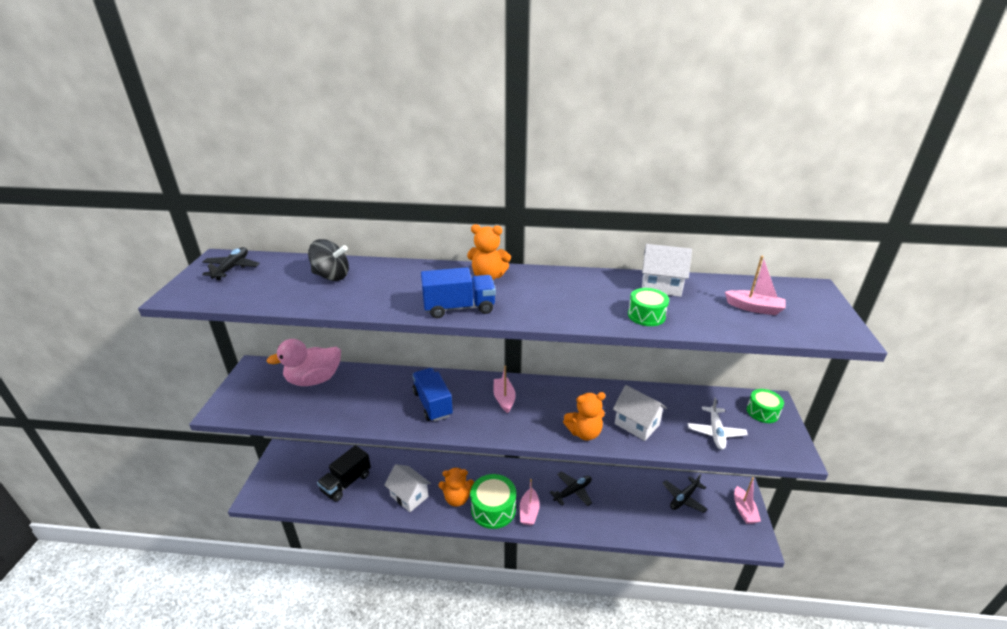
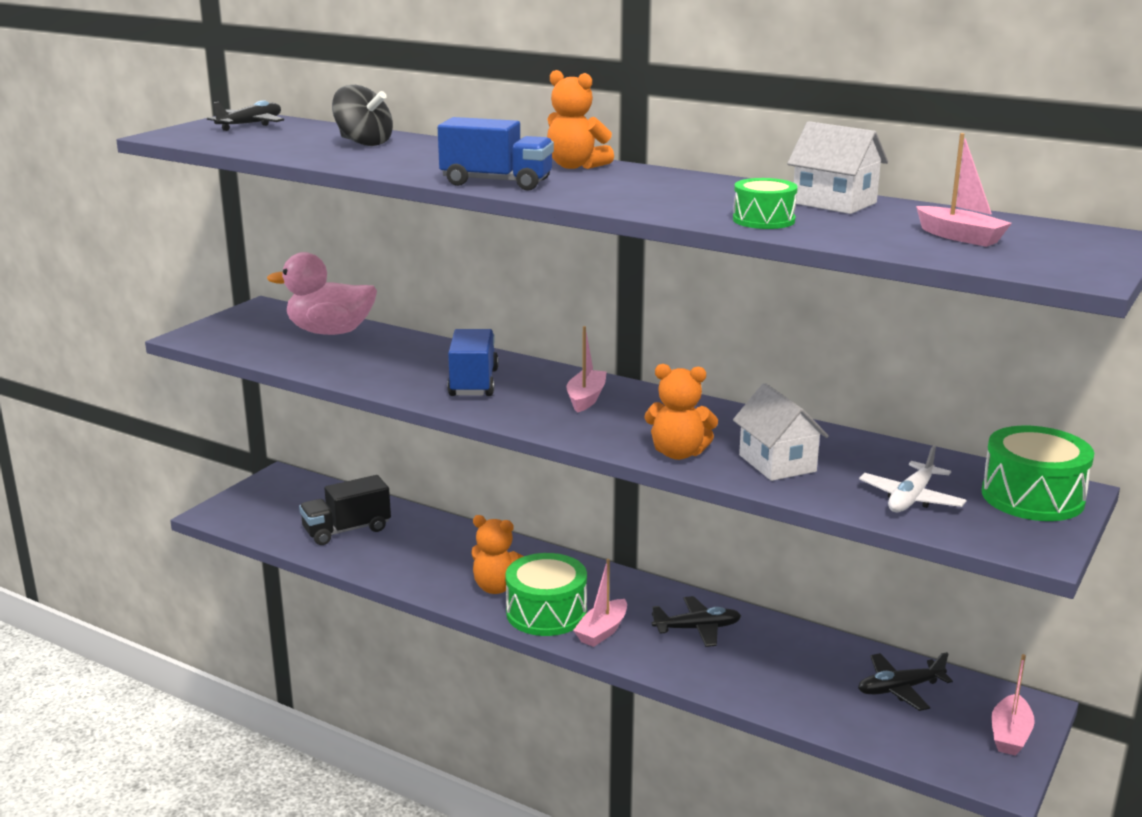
camera: 25 degrees right, 10 degrees down
(409, 496) = (427, 567): white house -> none
(762, 412) = (1032, 497): green drum -> green drum, size x1.65

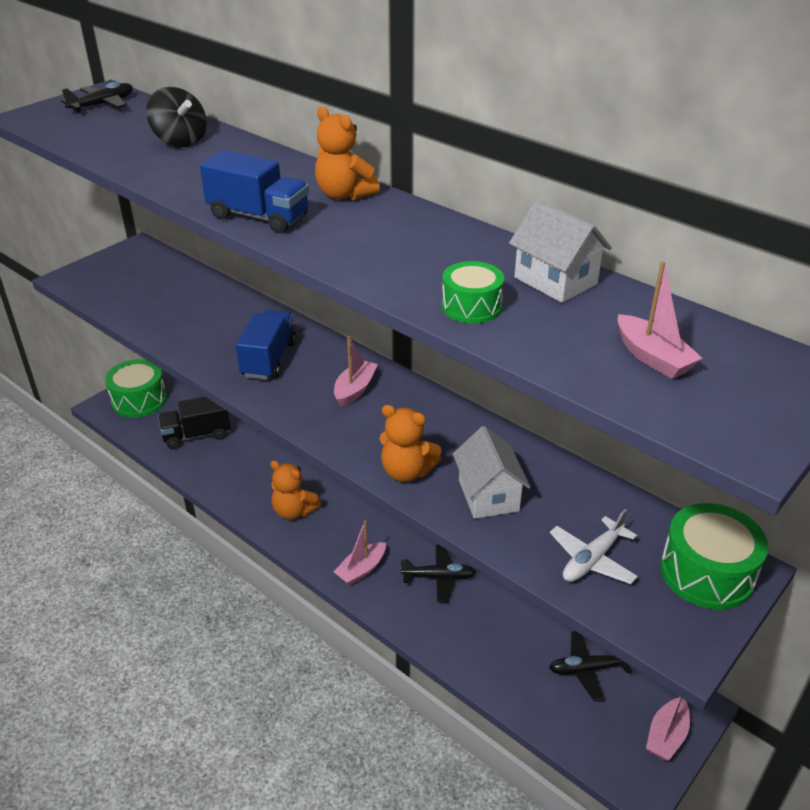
camera: 10 degrees right, 15 degrees up
(330, 332) = (178, 283): pink duck -> none
(546, 613) = (323, 544): green drum -> green drum (139, 400)

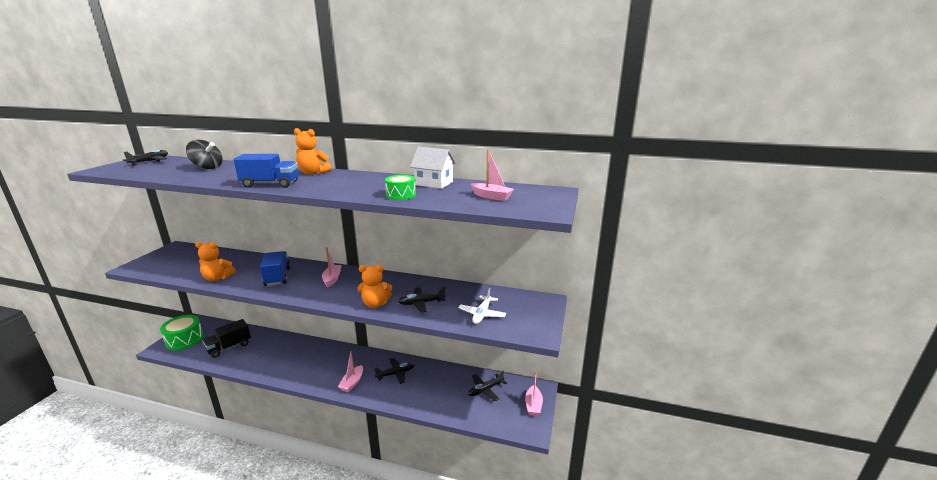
camera: 25 degrees left, 15 degrees down
(294, 511) = (303, 367): orange teddy bear -> orange teddy bear (217, 278)
(488, 495) = (421, 303): white house -> black plane
(707, 572) = (533, 306): green drum -> none

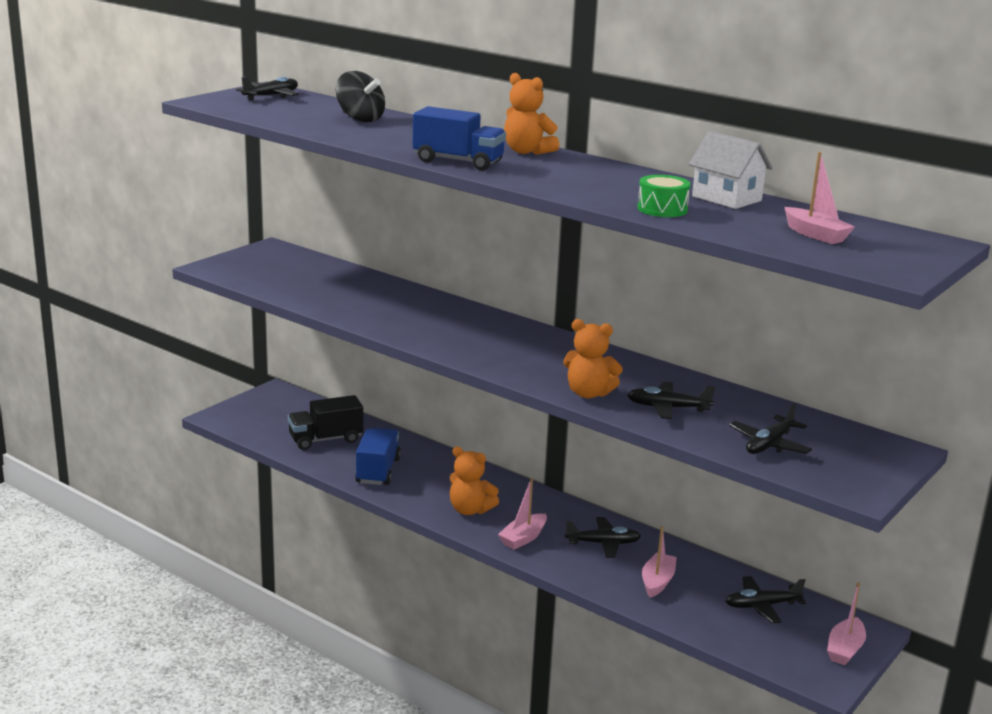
camera: 20 degrees right, 0 degrees up
(184, 339) = (255, 412): green drum -> none
(217, 278) = (339, 307): orange teddy bear -> orange teddy bear (470, 510)
(277, 277) = (434, 324): blue truck -> blue truck (378, 471)
(332, 279) = (524, 343): pink boat -> pink boat (657, 582)
(482, 314) = (769, 444): white plane -> black plane

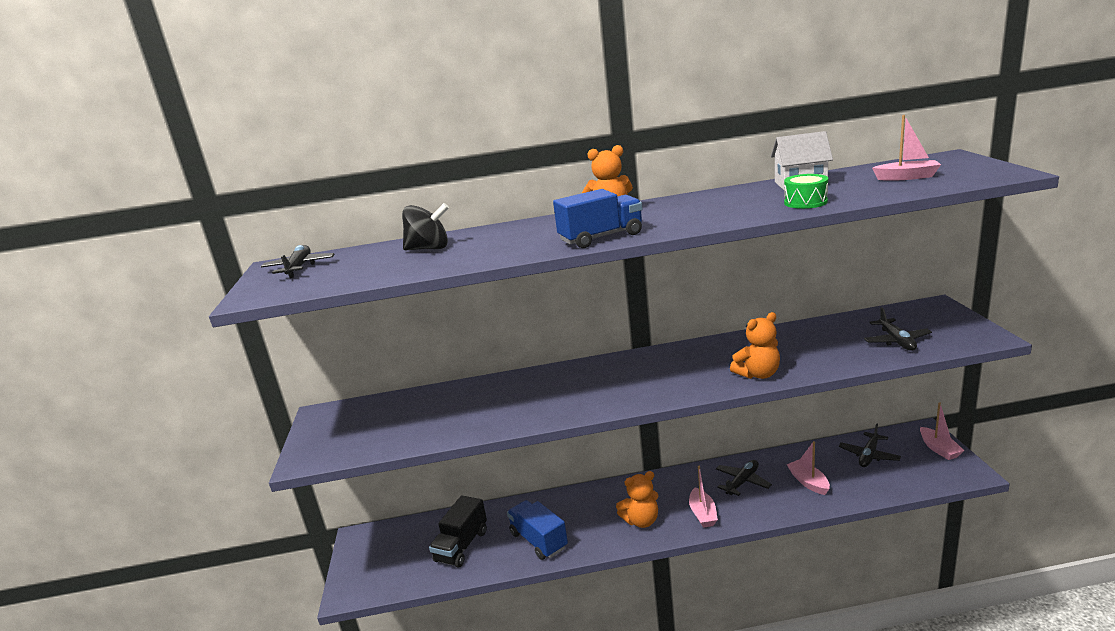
camera: 40 degrees left, 0 degrees up
(667, 408) = (809, 354): black plane -> none

